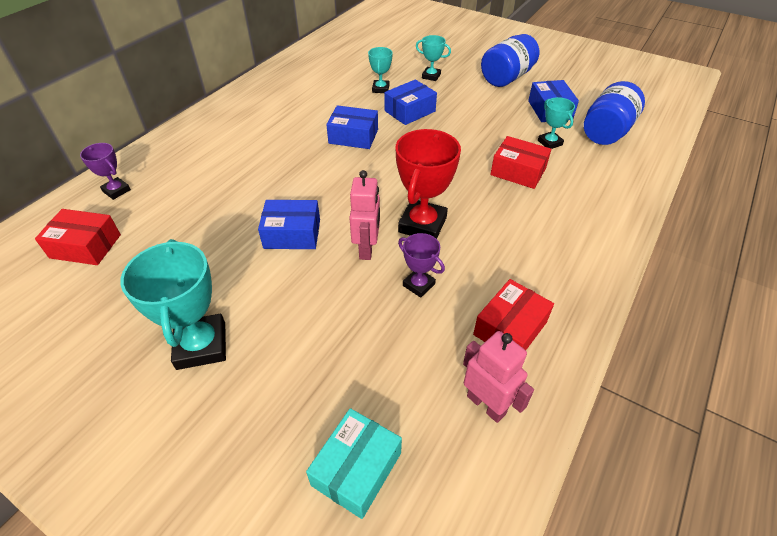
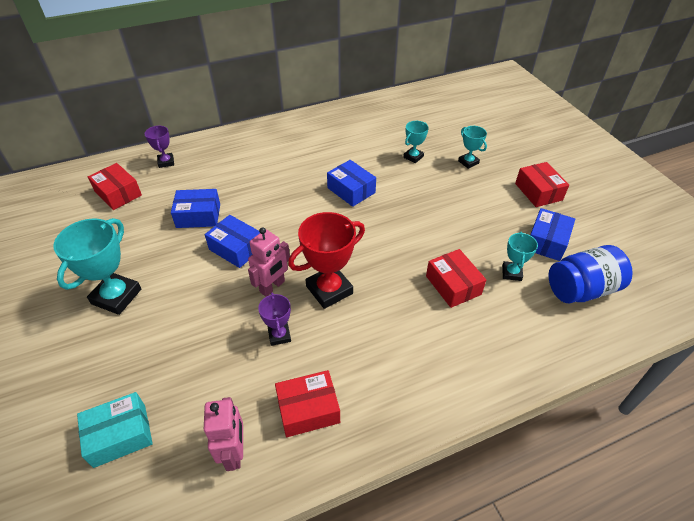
camera: 35 degrees right, 0 degrees up
(410, 111) = (417, 187): blue box -> blue box (198, 216)
(507, 78) = (538, 192): blue jar -> red box

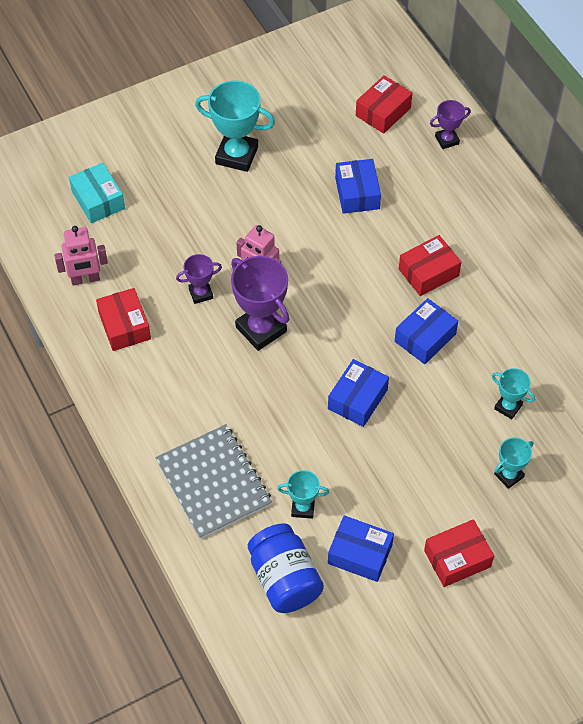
camera: 85 degrees right, 10 degrees up
(236, 248) = (311, 238): blue box -> blue box (357, 399)
(329, 290) = (261, 329): red trophy -> purple trophy
(453, 285) = (278, 446): red box -> red box (428, 272)
(496, 335) = (213, 483): none -> grey notebook

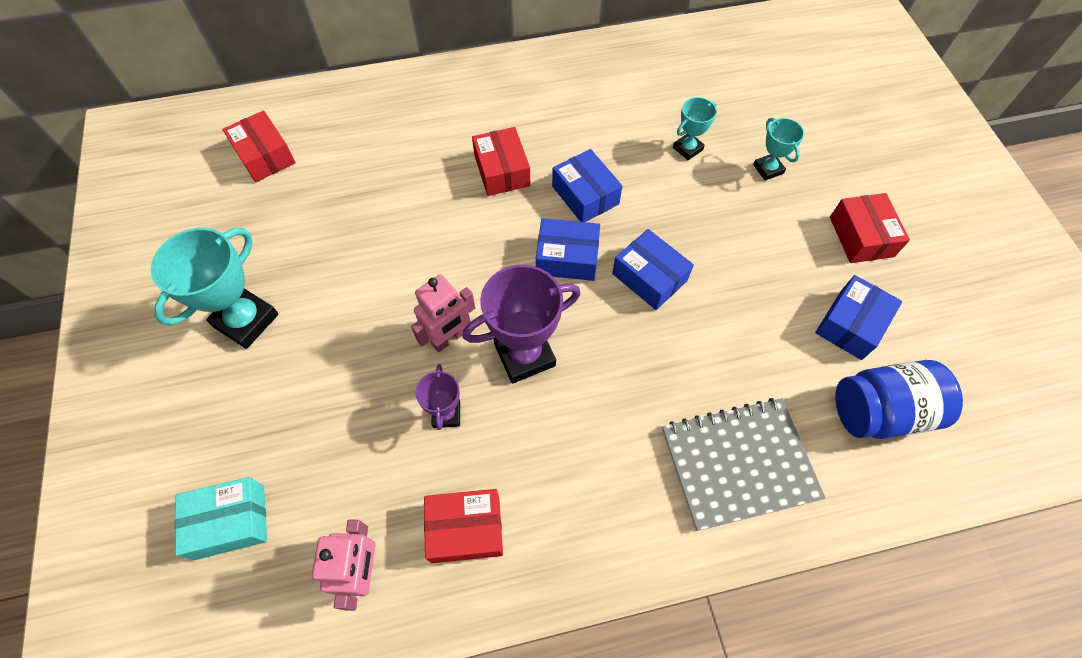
camera: 75 degrees left, 5 degrees up
(303, 508) = (785, 368): turquoise trophy -> none
(357, 193) = (367, 208): blue box -> blue box (567, 258)
(447, 140) = (335, 111): purple trophy -> none

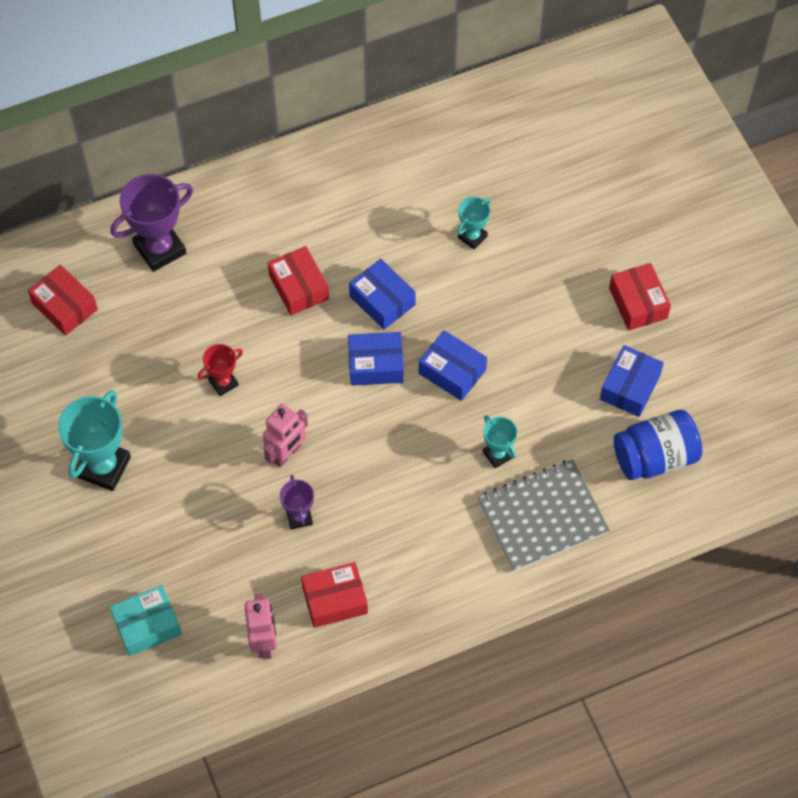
camera: 10 degrees left, 0 degrees up
(400, 252) = (223, 383): none -> red trophy
(524, 355) = (354, 458): purple trophy -> purple trophy (160, 249)
(768, 169) = (550, 247): turquoise trophy -> turquoise trophy (497, 454)

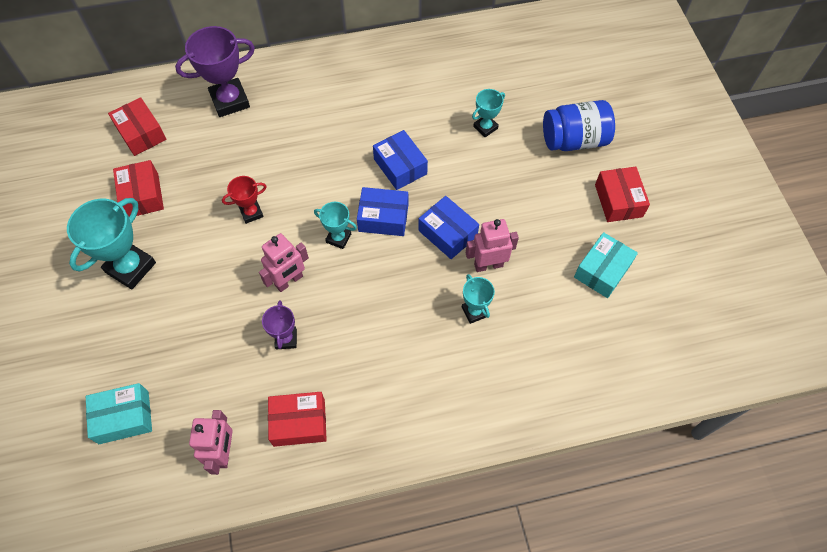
camera: 10 degrees right, 0 degrees up
(299, 287) = (333, 146): red box -> red box (142, 195)
(330, 396) = (338, 238): none -> turquoise trophy
(504, 400) = (488, 265): none -> pink robot
(542, 517) = (505, 375): grey notebook -> none
(630, 387) = (602, 270): blue box -> turquoise box
(655, 457) = (617, 337): blue jar -> blue jar (574, 140)

